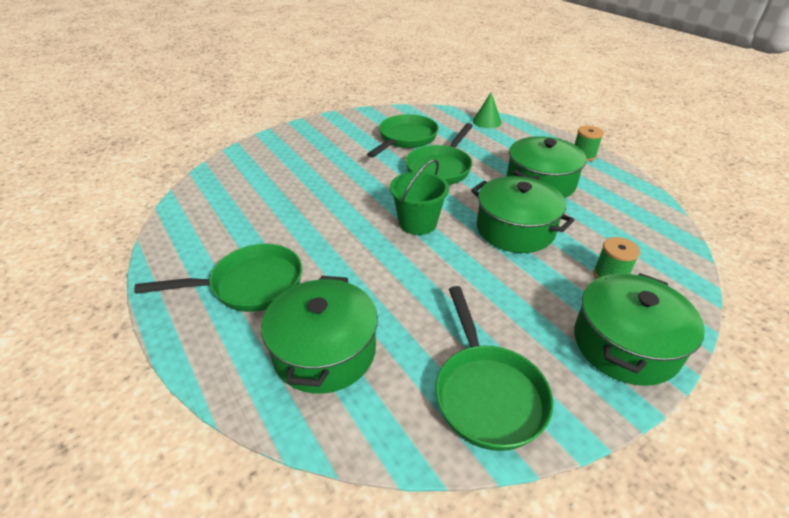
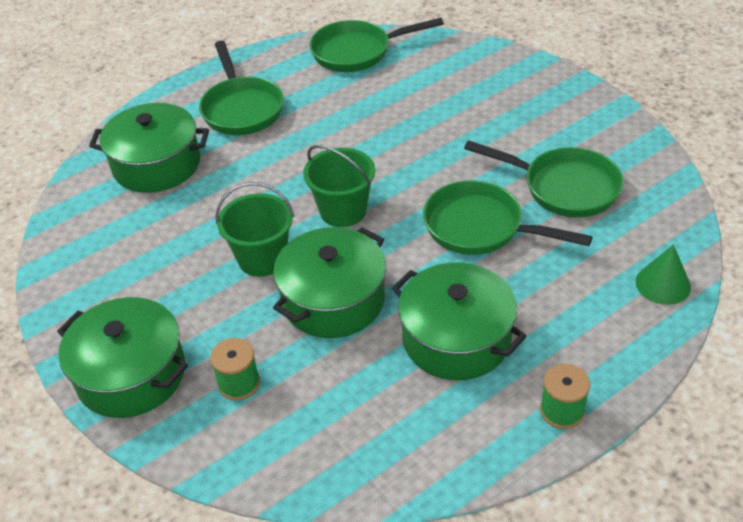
camera: 90 degrees right, 5 degrees up
(473, 266) = (262, 259): none -> green bucket
(487, 393) = (94, 264): green pan -> green pan (357, 52)

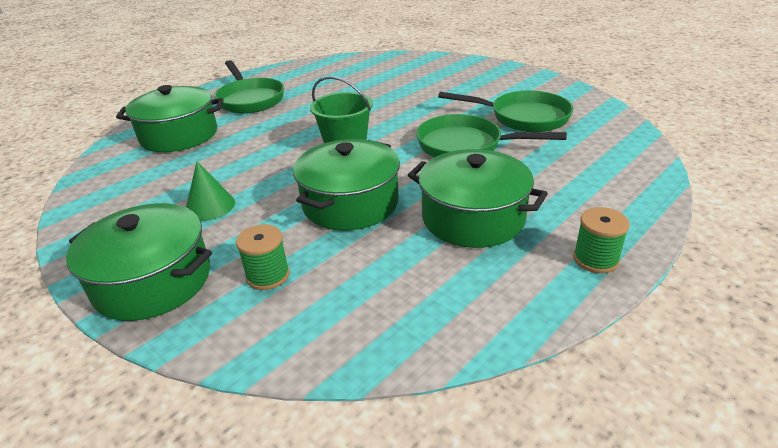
camera: 10 degrees left, 10 degrees down
(262, 259) = (279, 183): green bucket -> none
(357, 52) = (336, 65): green pan -> none
(663, 284) = (634, 164): green cone -> green cone (210, 206)

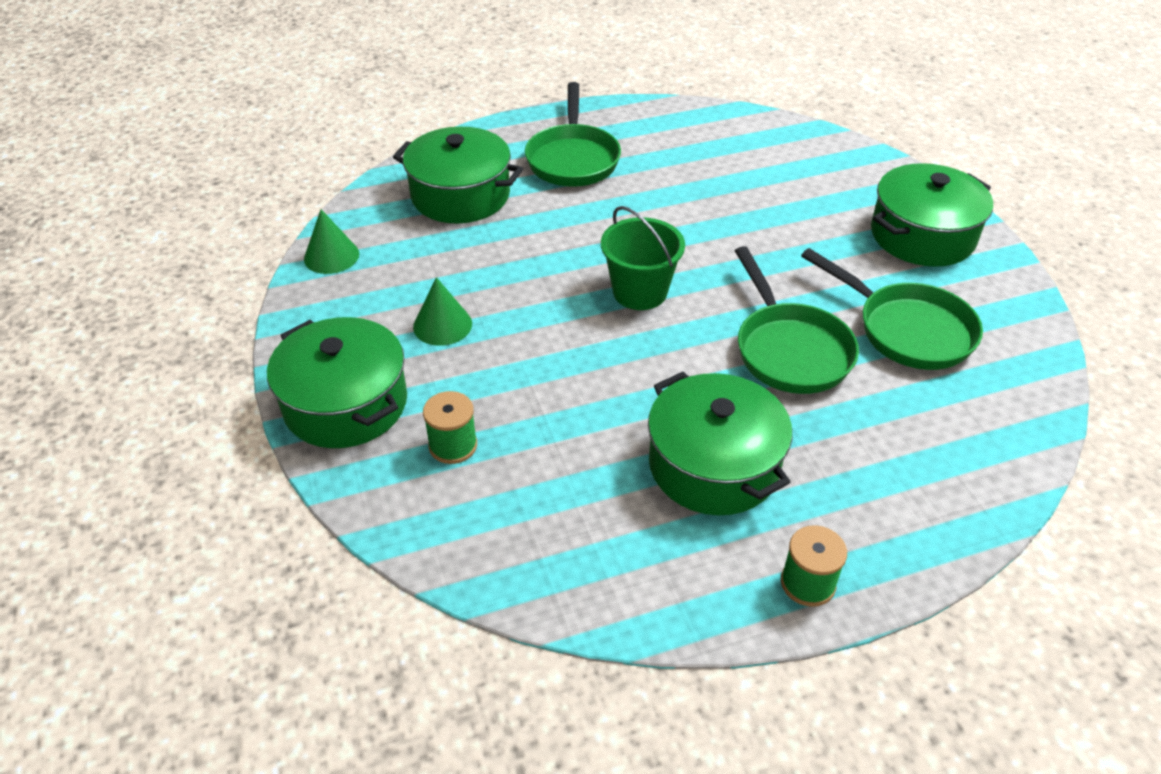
camera: 25 degrees right, 10 degrees up
(89, 194) = (331, 256): none -> green cone
(350, 203) = (591, 384): green pot -> green pot (922, 235)
(466, 146) = (789, 349): green pan -> green pan turned 150 degrees counterclockwise

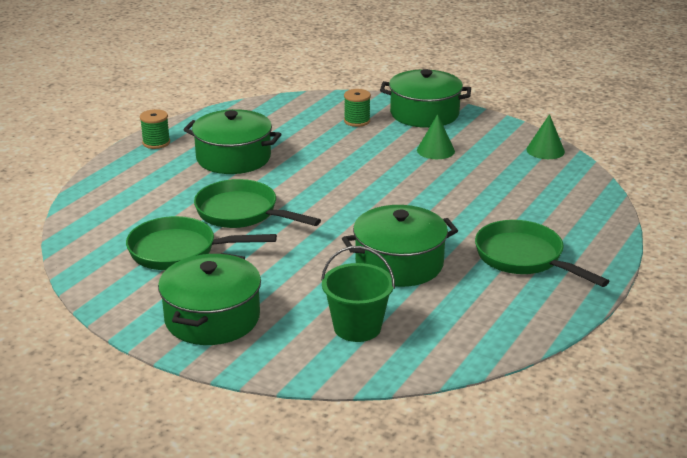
camera: 140 degrees right, 15 degrees down
(460, 195) = (545, 204): green pot -> green pot (399, 263)
(640, 292) = (359, 204): green bucket -> green bucket (357, 327)

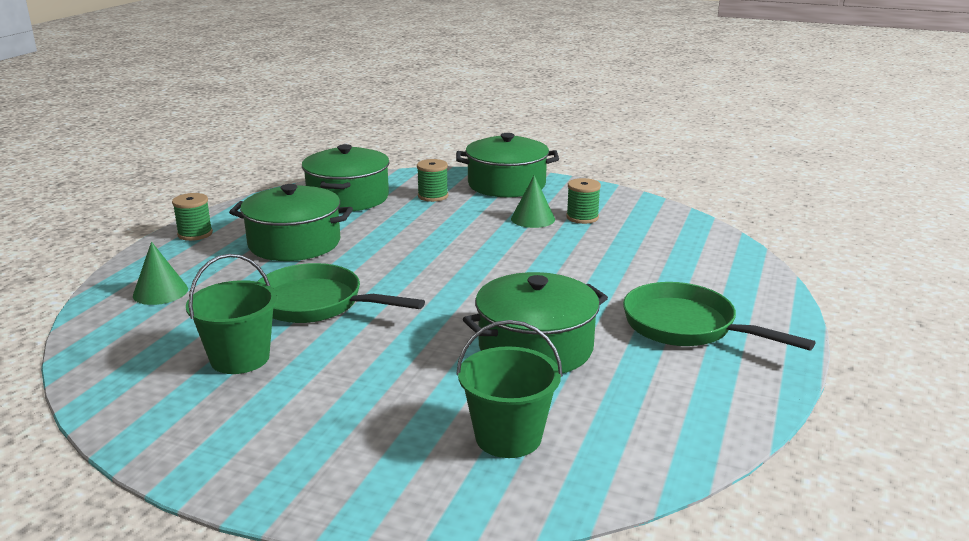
camera: 10 degrees left, 5 degrees down
(179, 251) = (240, 358): green pan -> green bucket
(212, 318) = (299, 445): green pot -> green pot (348, 198)
(478, 152) = (582, 217): none -> green spool
(545, 150) = (655, 210): green cone -> green cone (160, 292)

